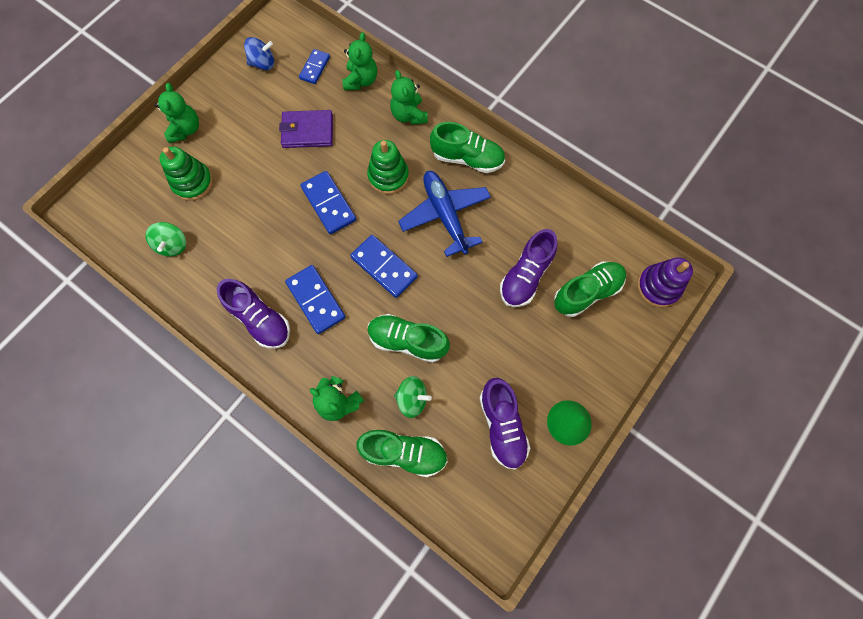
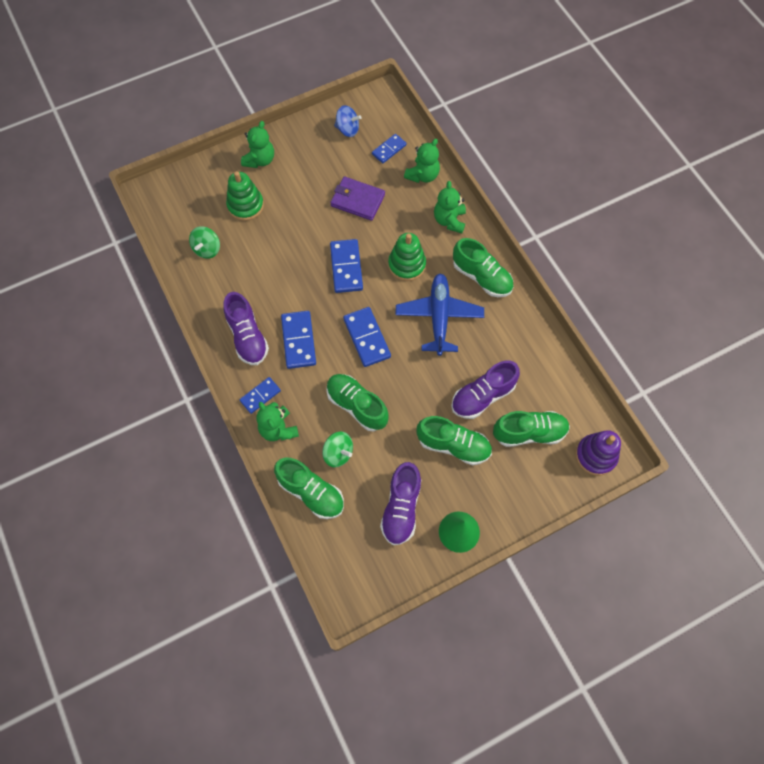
camera: 25 degrees right, 5 degrees down
(303, 375) = (260, 396): none -> blue domino
(521, 338) = (453, 445): none -> green shoe

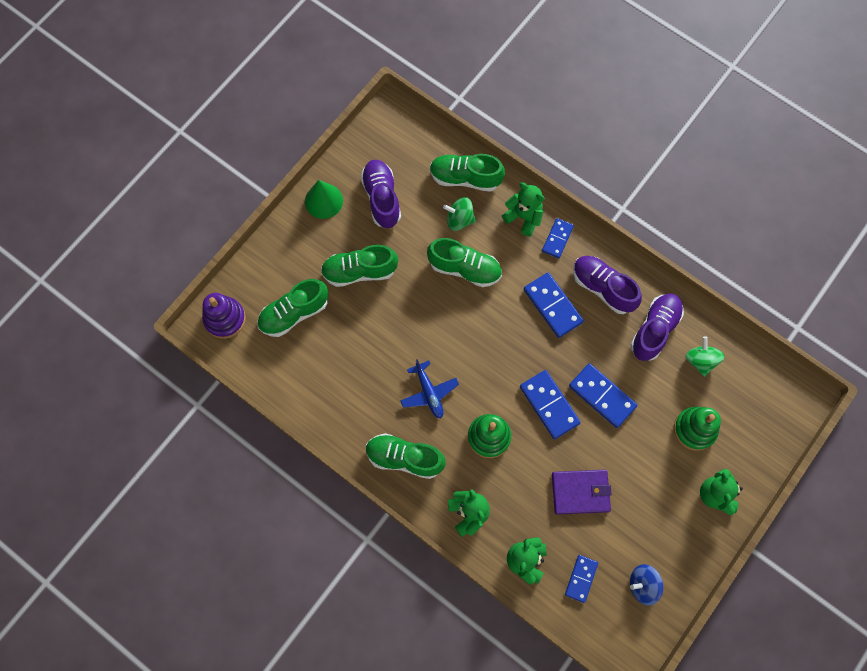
camera: 155 degrees right, 5 degrees up
(366, 338) = (489, 338): blue domino -> blue domino (602, 396)
(439, 316) = (429, 393): blue plane -> blue plane, size x0.62
(482, 396) = (351, 329): purple shoe -> purple shoe (654, 330)

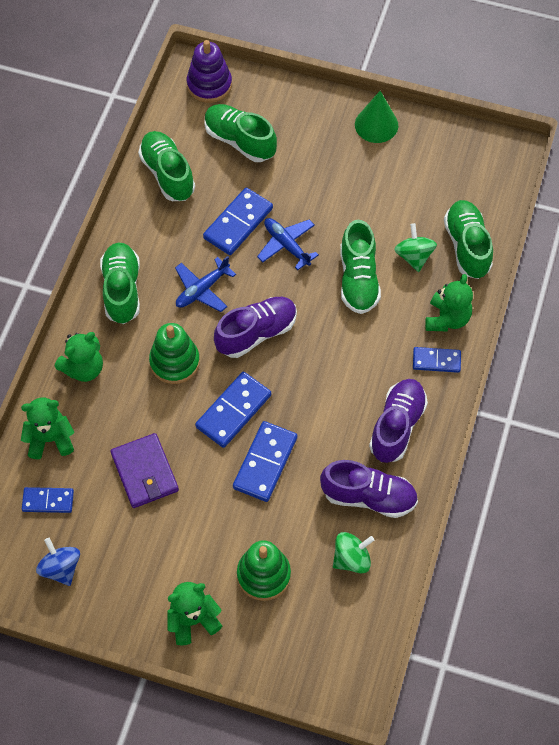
camera: 70 degrees right, 10 degrees down
(359, 271) = (311, 182): green shoe -> green shoe (167, 174)
(381, 198) = (404, 175): purple shoe -> purple shoe (256, 333)
(412, 312) = (286, 245): none -> blue plane
(553, 306) = (352, 380): blue domino -> blue domino (238, 223)

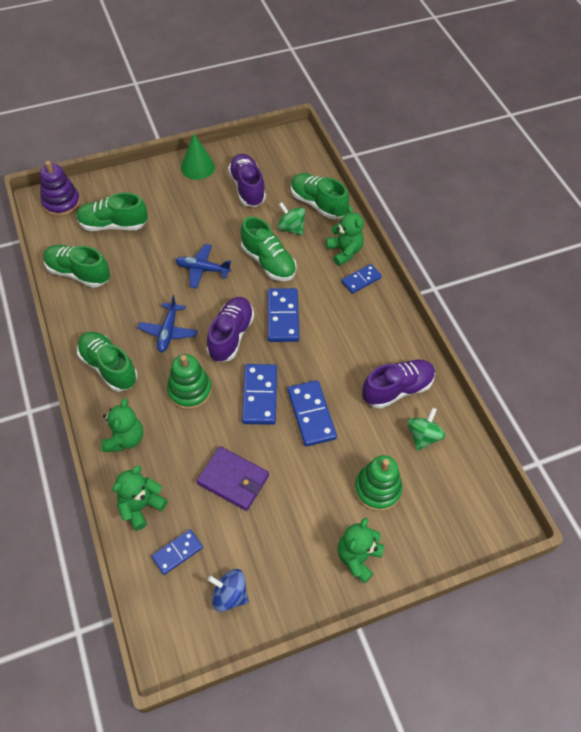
camera: 40 degrees left, 5 degrees down
(238, 223) = (157, 275): blue domino -> blue domino (283, 317)
(397, 426) = (374, 334): purple shoe -> purple shoe (247, 188)

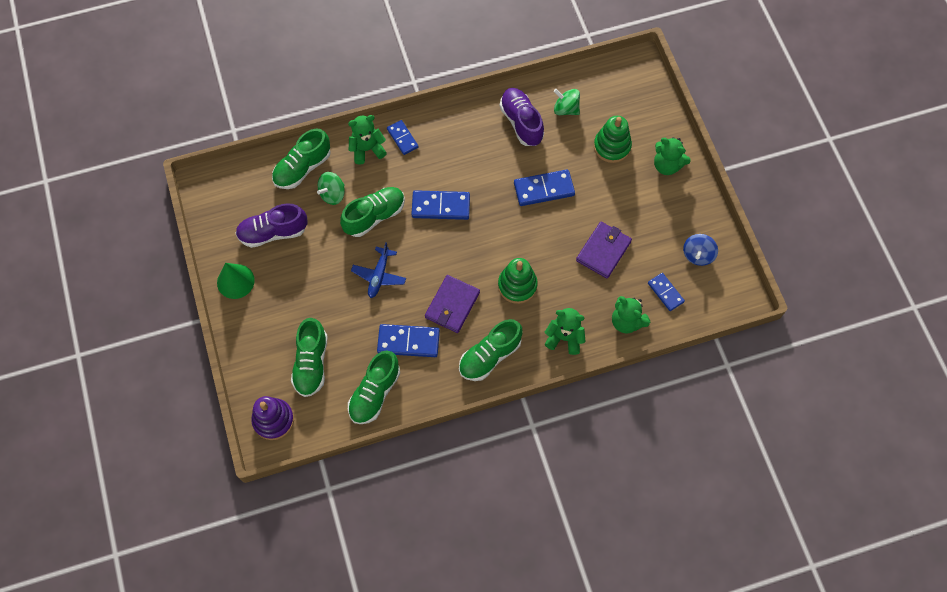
camera: 85 degrees left, 10 degrees up
(168, 331) = (452, 305): blue plane -> purple wallet
(231, 335) = (459, 251): purple shoe -> none
(260, 395) = (524, 228): blue domino -> blue domino (408, 341)

